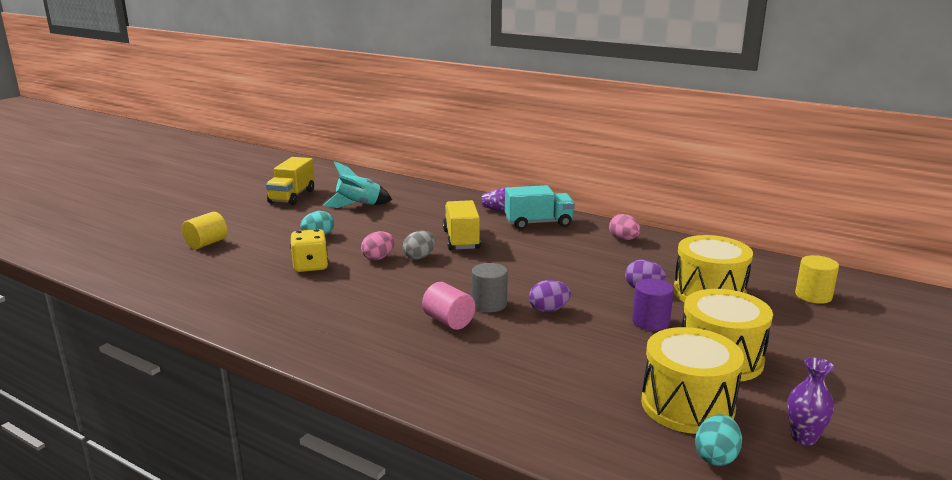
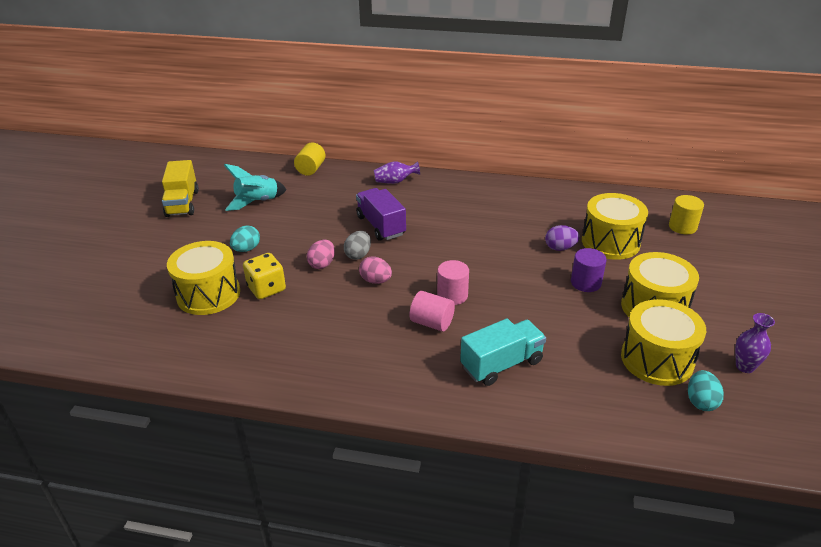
camera: 20 degrees left, 15 degrees up
(206, 243) = (142, 284): yellow cylinder -> yellow cylinder (311, 169)
(255, 260) = (208, 294): none -> yellow drum
(461, 240) = (381, 226): yellow truck -> purple truck
(489, 304) = (452, 295): grey cylinder -> pink cylinder
(538, 223) = (434, 191): turquoise truck -> turquoise truck (501, 364)
(548, 310) = (503, 289): purple egg -> none
(623, 239) = (514, 196): pink egg -> pink egg (376, 281)

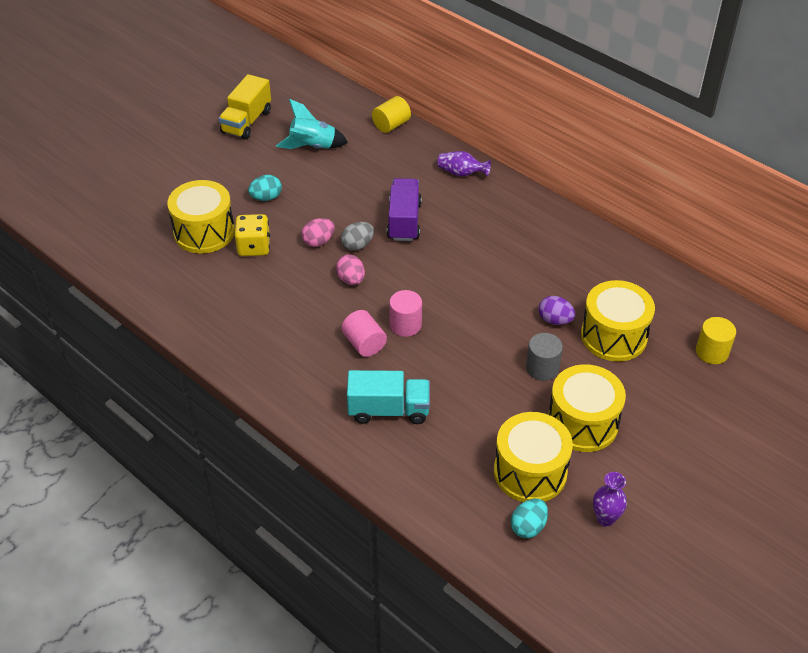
camera: 30 degrees right, 10 degrees up
(585, 283) = (542, 368): purple cylinder -> grey cylinder

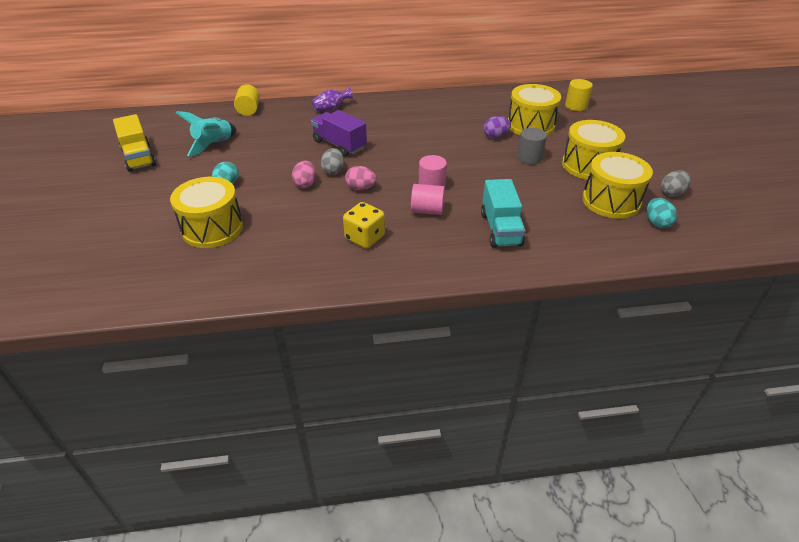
camera: 50 degrees left, 5 degrees down
(254, 247) = (266, 213): yellow dice -> yellow dice (364, 237)
(389, 410) = (500, 229): turquoise truck -> turquoise truck turned 135 degrees clockwise
(605, 518) = (672, 193): purple vase -> grey egg

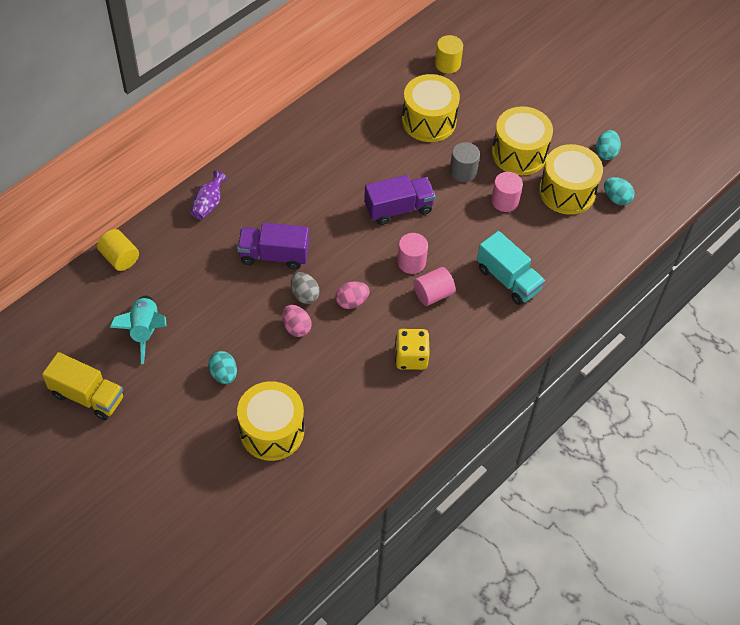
camera: 40 degrees left, 15 degrees up
(455, 157) = (398, 209): none -> purple truck
(495, 136) = (410, 156): purple egg -> none
(547, 185) = (505, 201): none -> pink cylinder
(672, 193) = (606, 152): grey egg -> turquoise egg

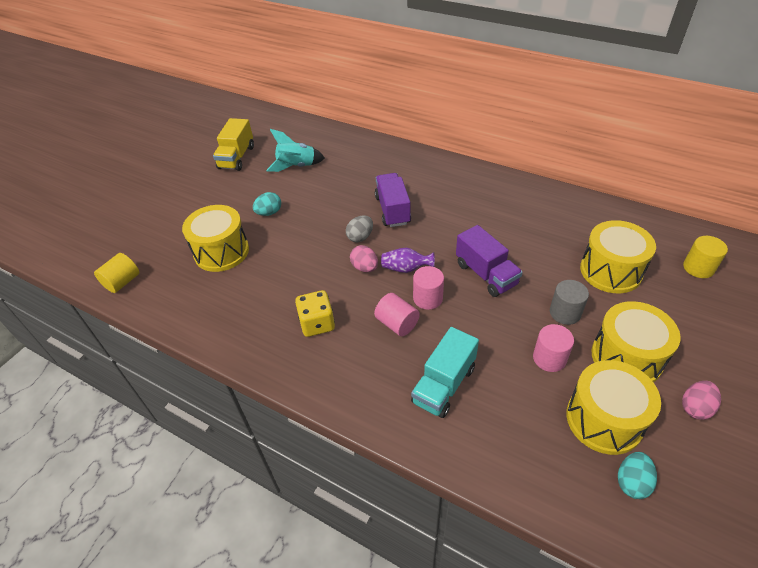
camera: 80 degrees right, 10 degrees down
(120, 258) = (355, 140): yellow cylinder -> yellow cylinder (122, 282)
(208, 204) = (424, 165): purple vase -> purple vase (406, 268)
(296, 327) = (325, 240): pink egg -> pink egg (695, 407)
(606, 152) = (700, 453): turquoise egg -> none

